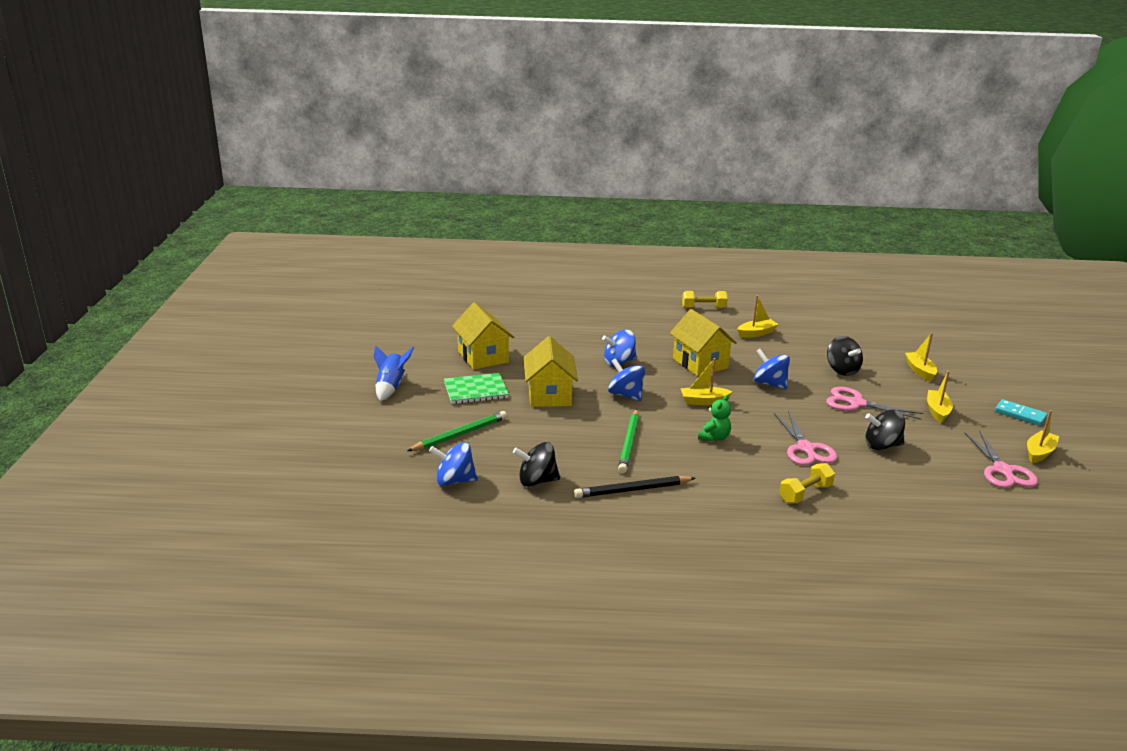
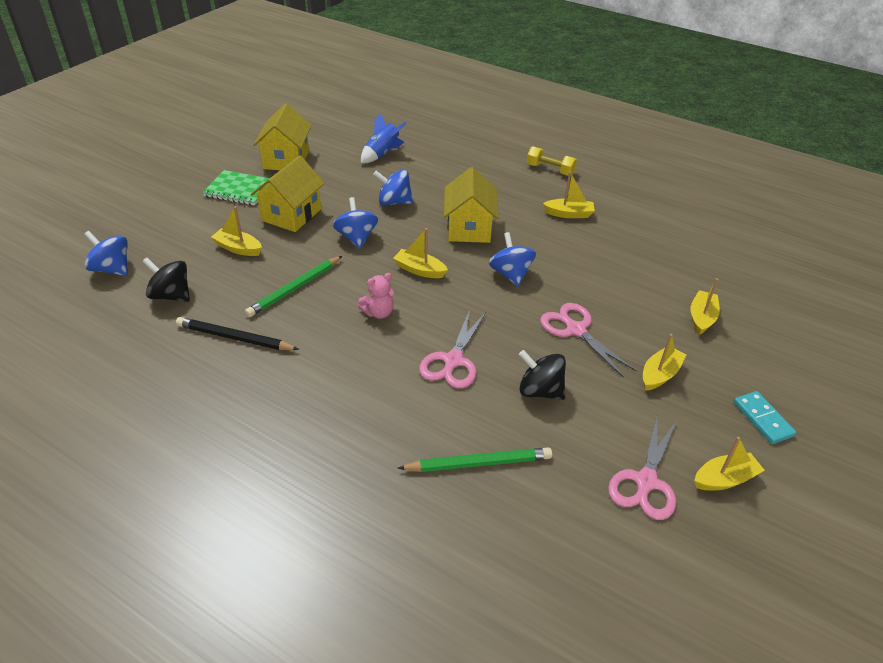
camera: 30 degrees right, 15 degrees up
(391, 387) = (181, 165): blue rocket -> blue rocket (382, 154)
(460, 434) = (172, 227): green pencil -> green pencil (479, 463)
(541, 431) = (238, 248): none -> yellow boat
(714, 437) = (378, 313): green teddy bear -> pink teddy bear
(805, 493) = (386, 411): yellow dumbbell -> none
(842, 370) = (609, 286): black spinning top -> none

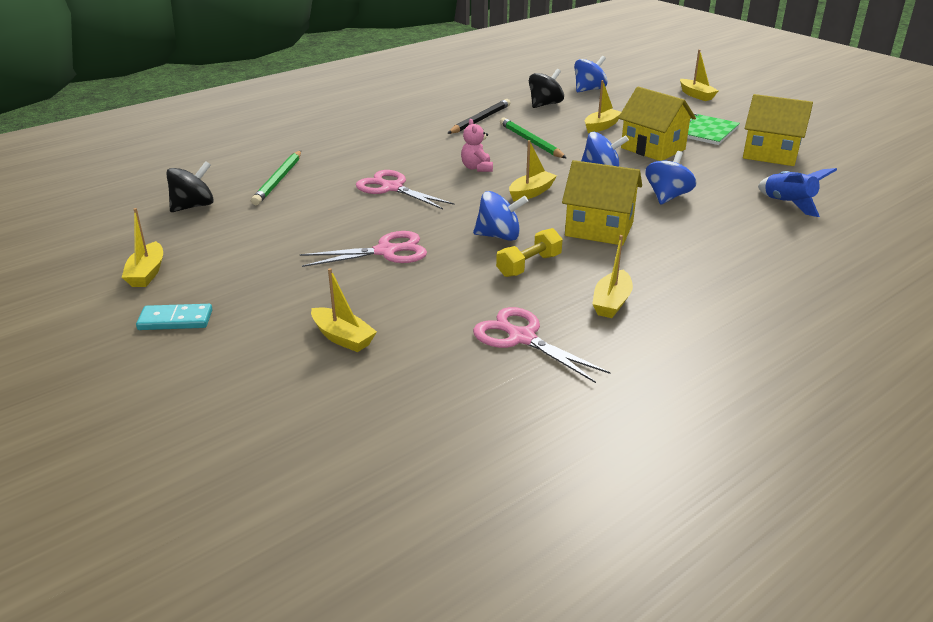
camera: 110 degrees right, 10 degrees down
(540, 391) = (324, 216): black spinning top -> black spinning top (193, 206)
(550, 170) = (742, 317): yellow dumbbell -> yellow dumbbell (529, 265)
(646, 481) = (188, 237): pink scissors -> pink scissors (522, 338)
(660, 374) = (286, 280): yellow boat -> yellow boat (696, 95)

